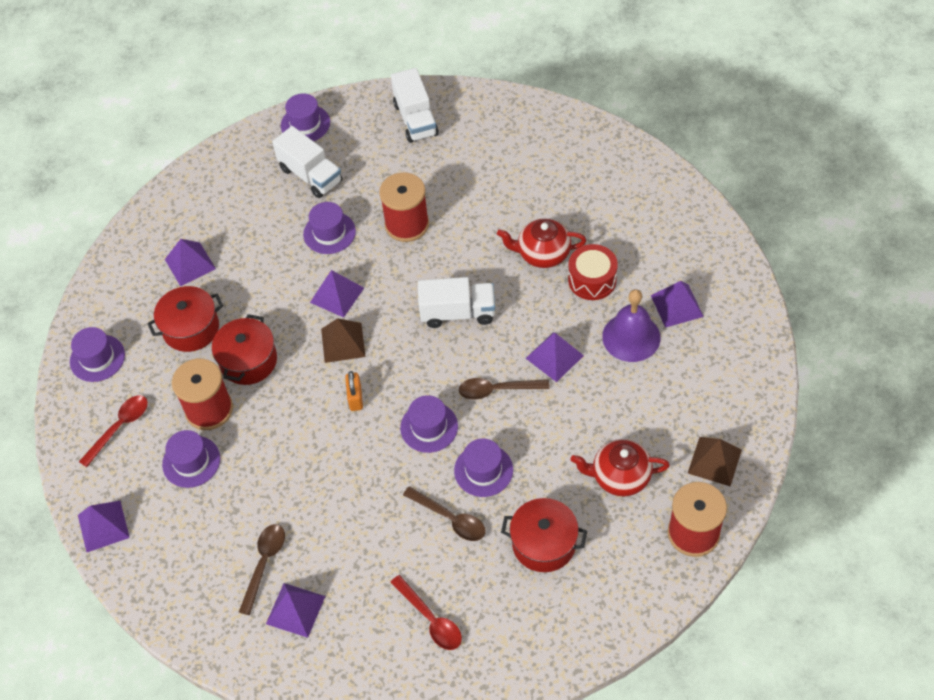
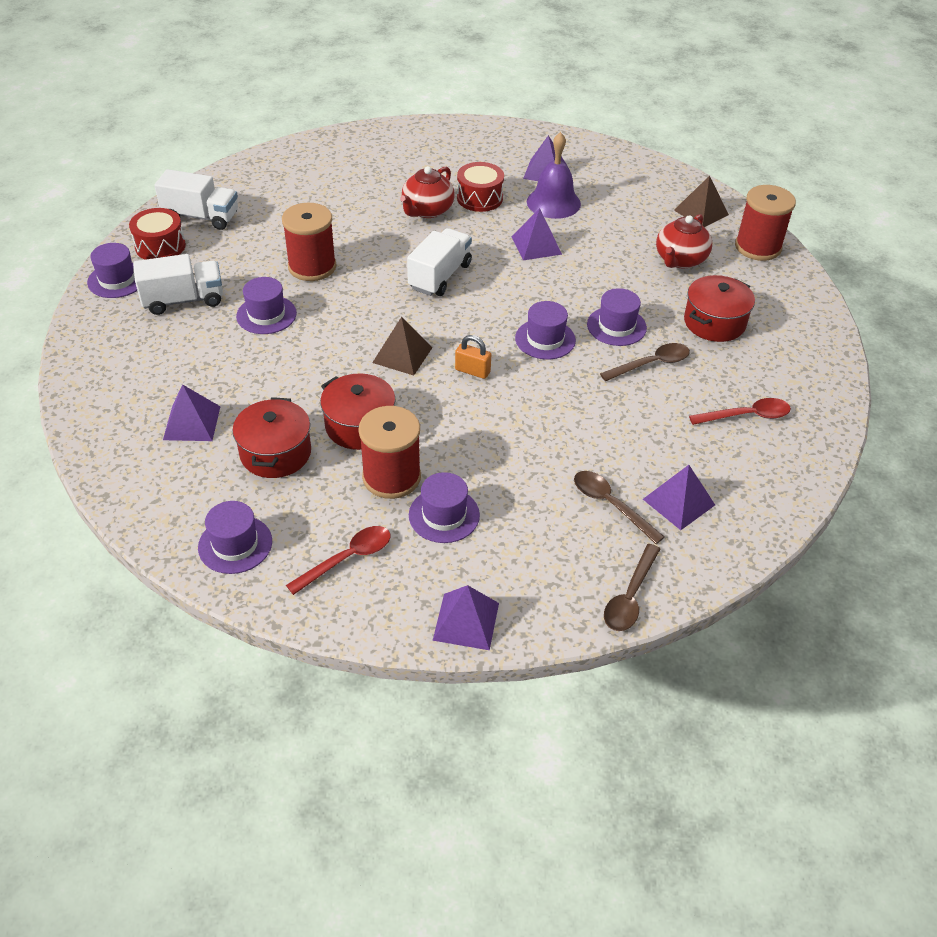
camera: 65 degrees left, 10 degrees down
(120, 427) = (347, 559): red spoon -> red spoon turned 75 degrees clockwise
(337, 295) = (344, 338): purple pyramid -> none
(361, 121) = (160, 246): none -> red drum
(497, 390) = (541, 287): brown spoon -> brown spoon (630, 597)

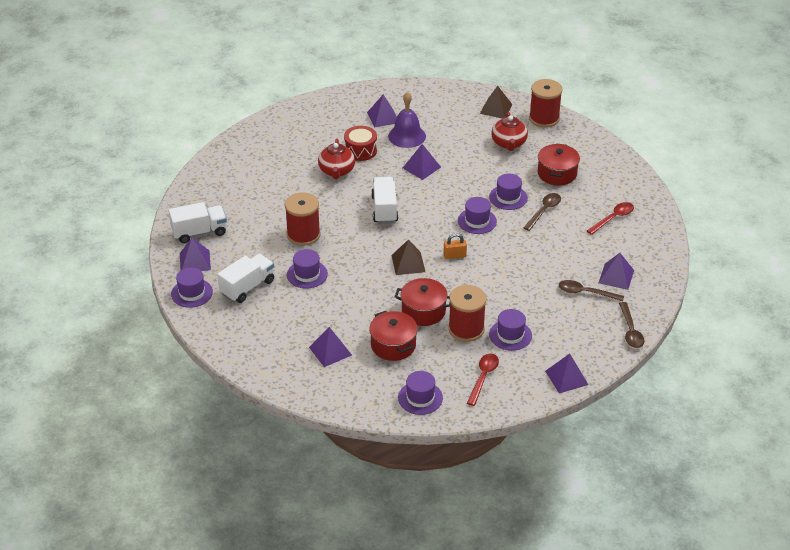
camera: 30 degrees left, 5 degrees down
(160, 246) = (195, 261): red drum -> purple pyramid

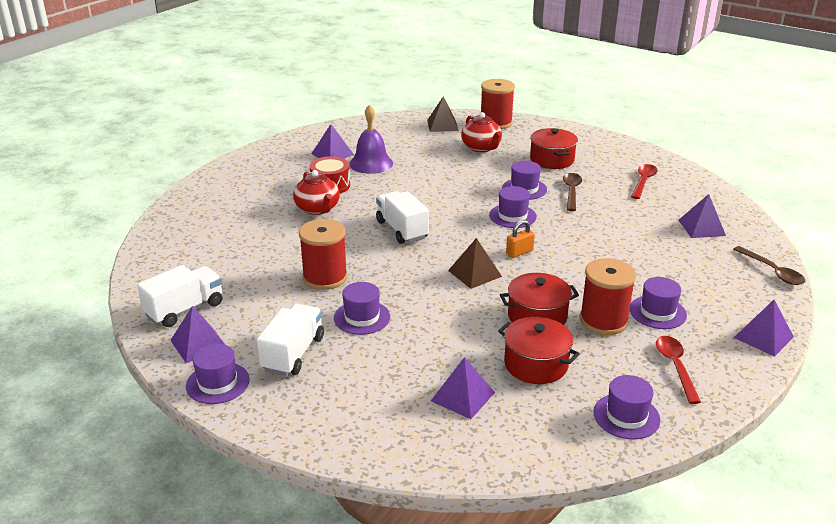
camera: 25 degrees left, 10 degrees down
(421, 167) = (410, 185): purple pyramid -> none
(585, 293) = (689, 249): brown spoon -> none

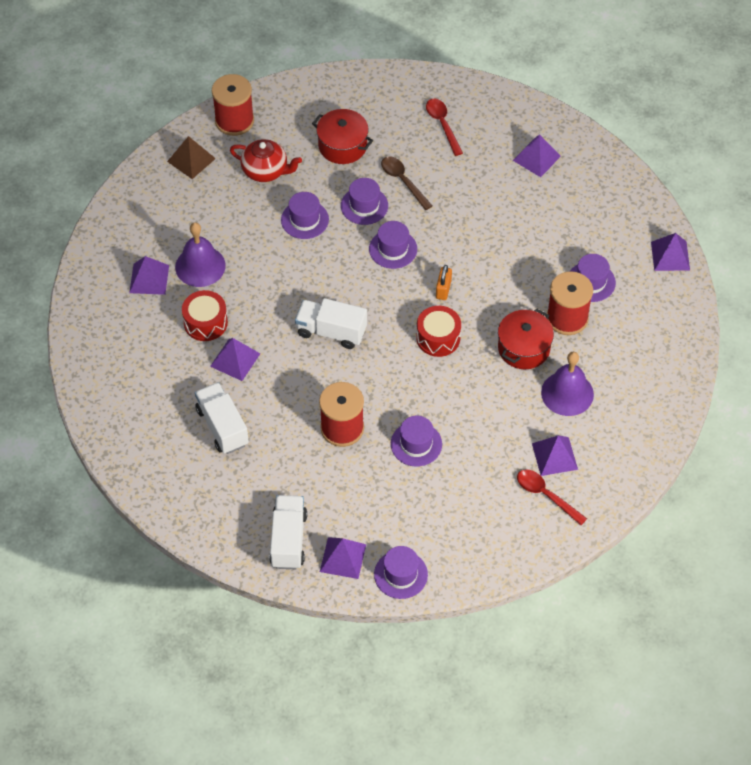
camera: 45 degrees left, 25 degrees up
(293, 354) = (414, 512): white truck -> white truck (222, 427)
(318, 209) = (235, 359): red teapot -> purple pyramid
(474, 273) = (438, 338): brown pyramid -> red drum
(536, 364) = (567, 393): red pot -> purple bell
(626, 416) = (656, 393): purple hat -> purple hat (304, 220)
(675, 367) = (645, 327): red spoon -> red spoon (546, 495)
(772, 271) = (622, 177): brown spoon -> none

